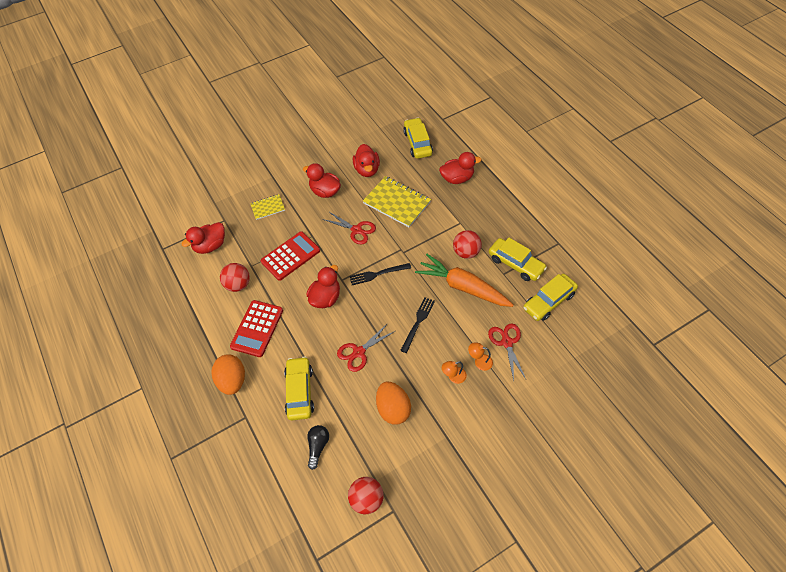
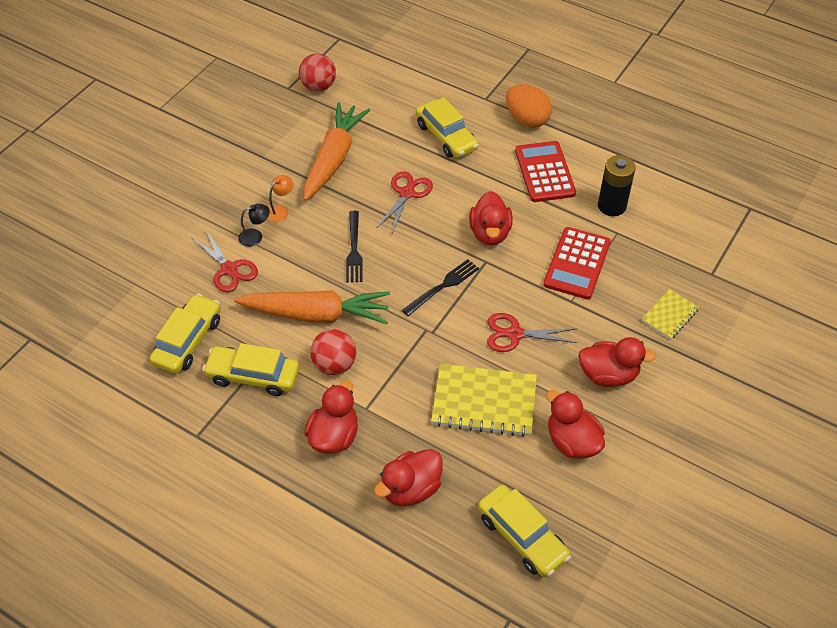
camera: 150 degrees right, 5 degrees down
(210, 246) = (694, 235): red duck -> red duck (334, 436)
(238, 284) = (611, 206): red ball -> black battery
(318, 446) = (393, 104): black light bulb -> none
(393, 409) = (334, 158): orange egg -> orange carrot
(479, 361) = (255, 236): orange lamp -> black lamp

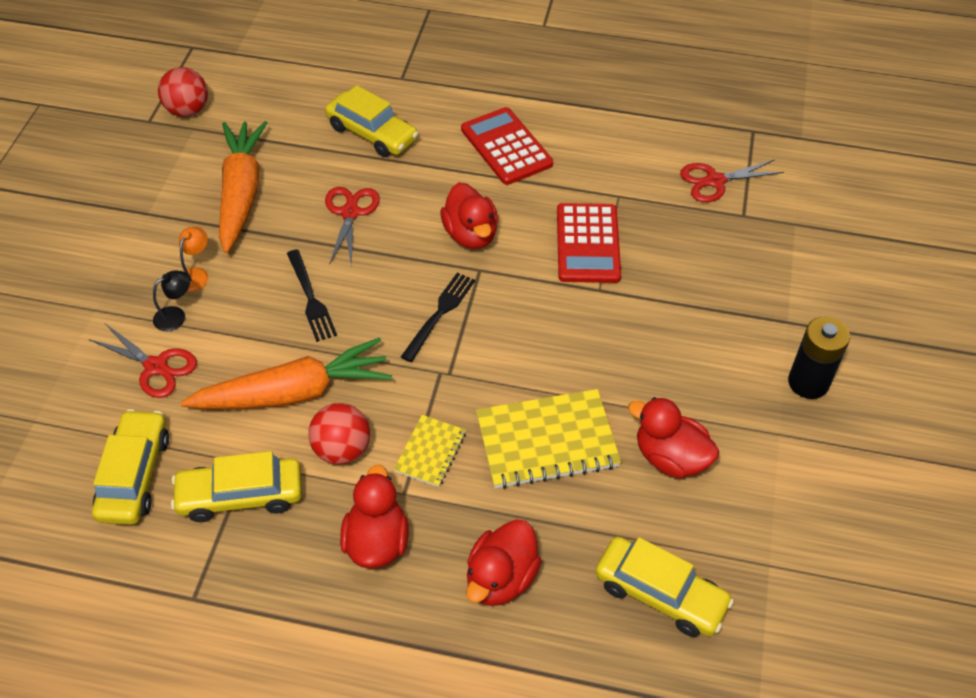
camera: 20 degrees left, 0 degrees up
(514, 334) = (549, 347): red scissors -> red scissors (715, 181)
(527, 120) = (460, 91): orange egg -> none
(608, 375) = (678, 365): red duck -> none
(611, 206) = (599, 167): black battery -> black battery (808, 382)
(669, 315) = (718, 275): yellow notebook -> yellow notebook (430, 452)

